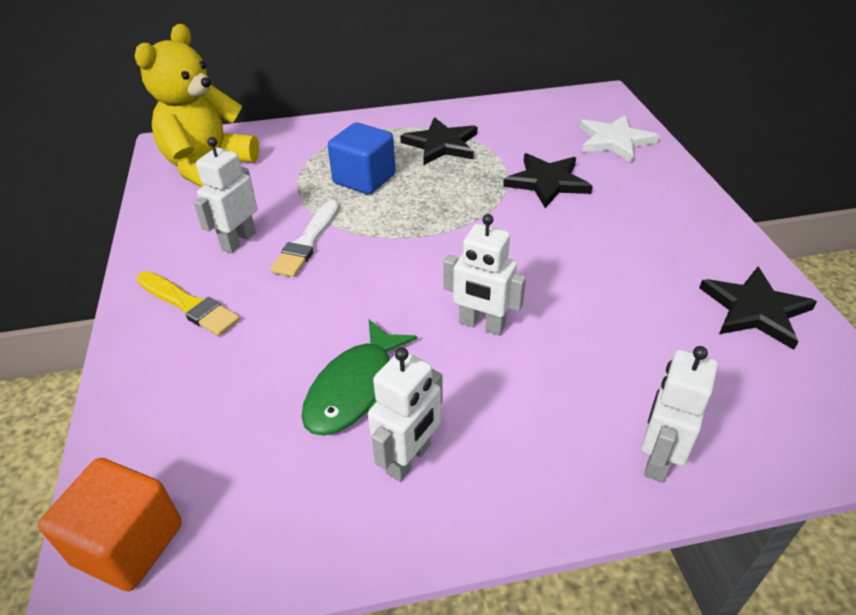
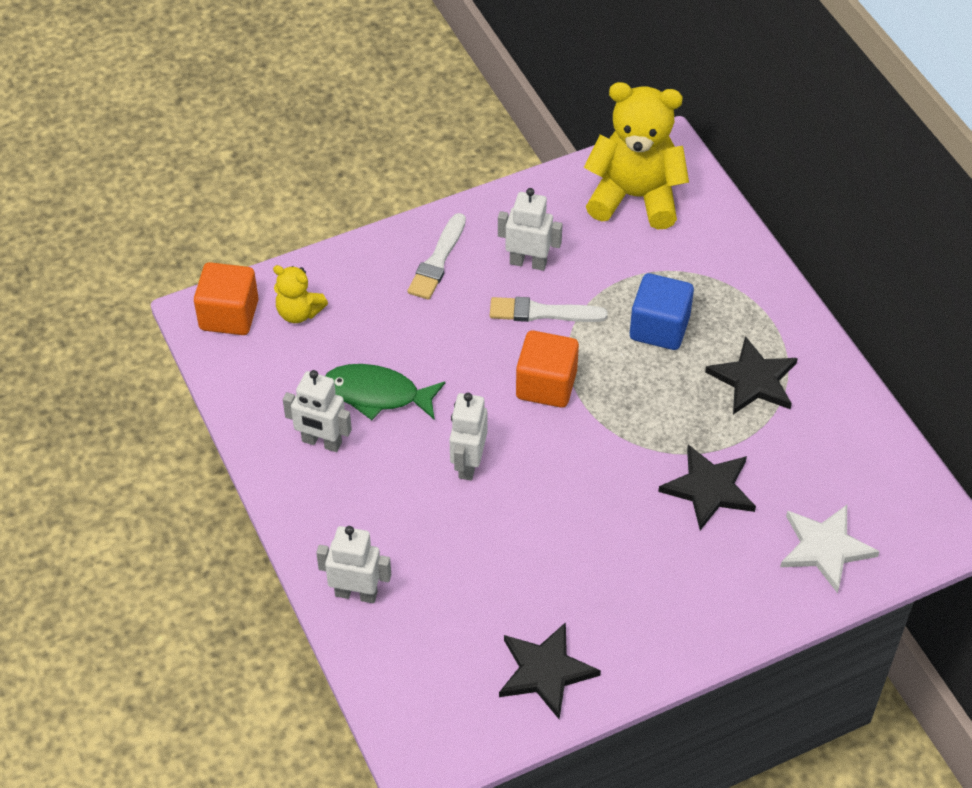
camera: 75 degrees right, 10 degrees up
(179, 451) = (299, 312): none -> yellow teddy bear
(189, 305) = (437, 261): yellow brush -> white brush
(399, 253) = (546, 385): none -> orange cube

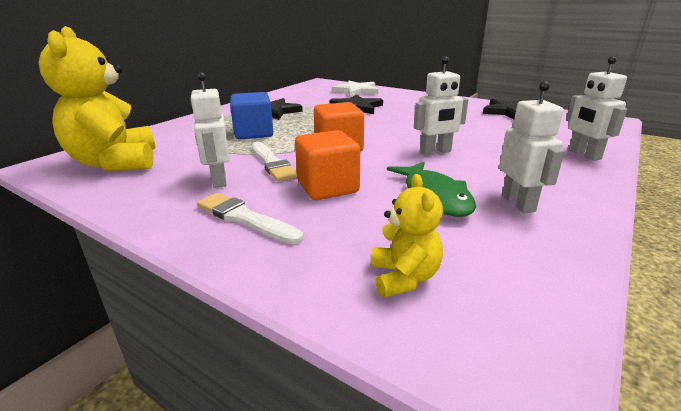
camera: 120 degrees left, 25 degrees down
(229, 315) = (485, 342): orange cube -> orange cube (328, 187)
(437, 261) = (245, 218): white brush -> white brush turned 135 degrees counterclockwise

